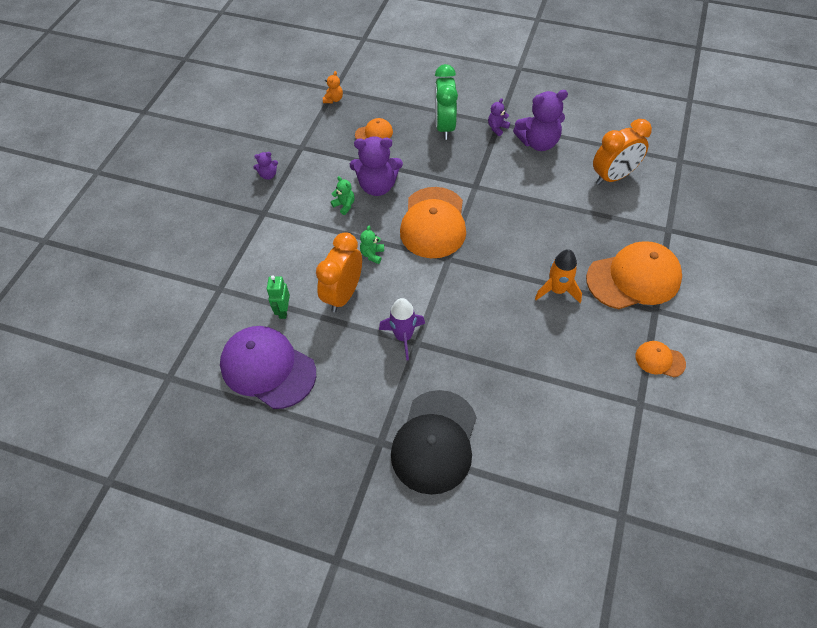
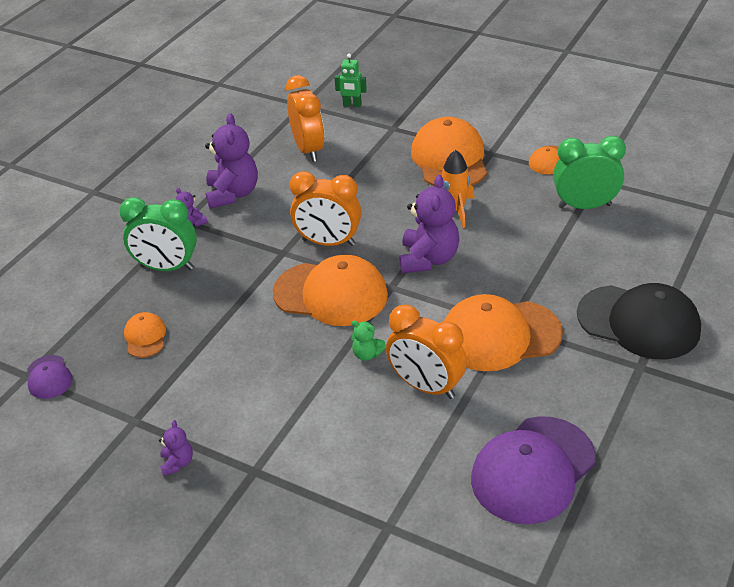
camera: 80 degrees left, 15 degrees down
(283, 311) = (442, 451): green robot -> green robot (352, 105)
(333, 99) = (49, 377): orange teddy bear -> purple cap
(344, 205) = (272, 377): green teddy bear -> none
(377, 186) = (249, 341): purple teddy bear -> purple teddy bear (428, 259)
(403, 337) = (499, 335): purple rocket -> orange cap
(493, 211) = (328, 242): none -> orange clock
(593, 394) = (584, 206): none -> green clock

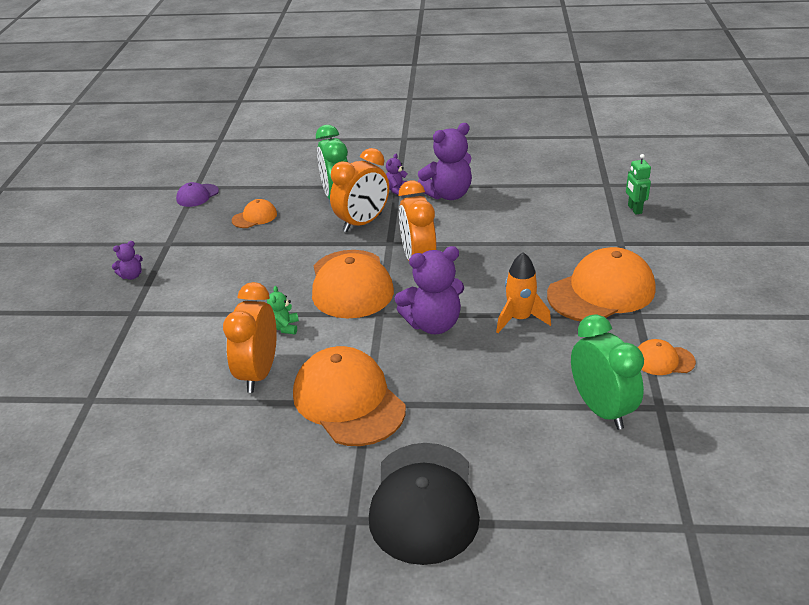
camera: 65 degrees right, 5 degrees down
(308, 150) = (541, 209): orange clock -> orange clock (362, 223)
(533, 470) = (175, 471): purple cap -> none

